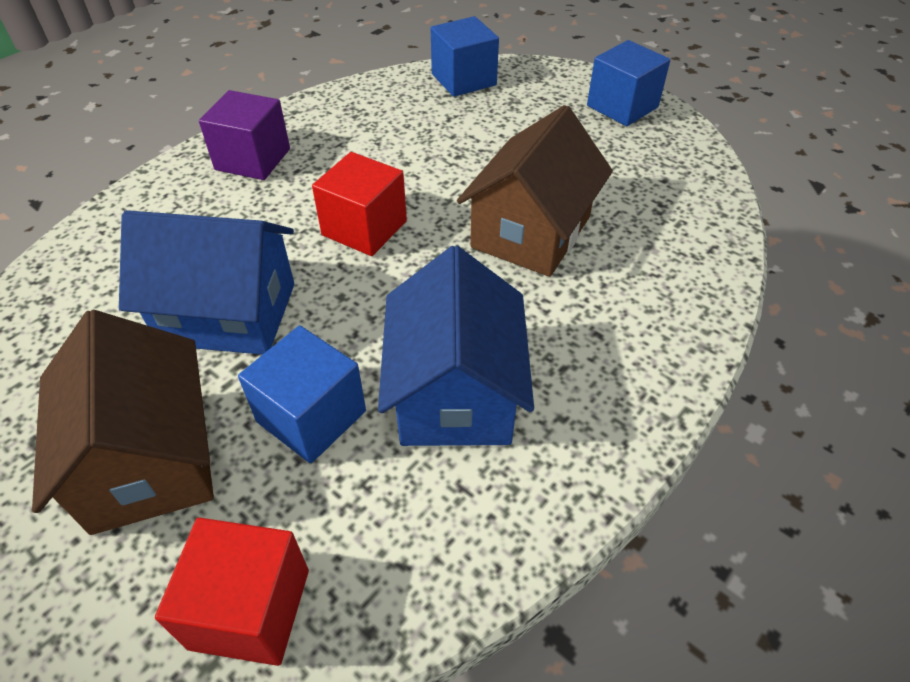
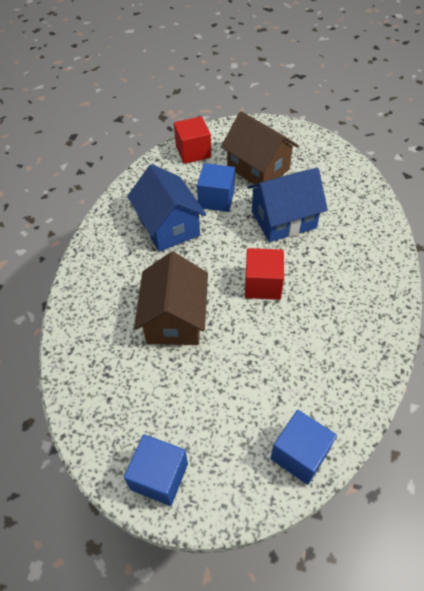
camera: 155 degrees right, 5 degrees up
(253, 159) = (364, 304): purple cube -> none

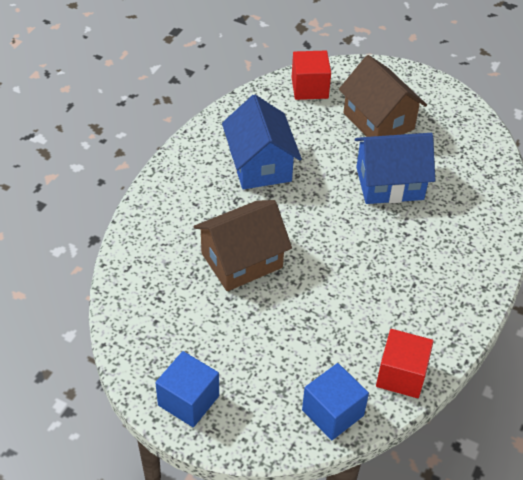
camera: 10 degrees right, 5 degrees down
(175, 319) = (242, 260): brown house -> brown house turned 45 degrees clockwise
(216, 199) = (321, 146): blue cube -> none
(262, 284) = (345, 246): red cube -> red cube (401, 375)

